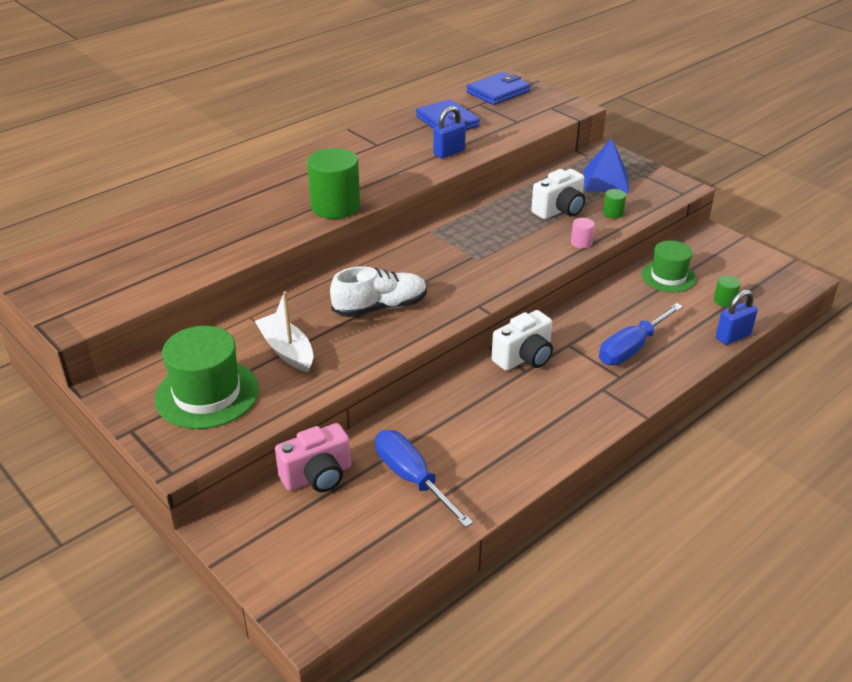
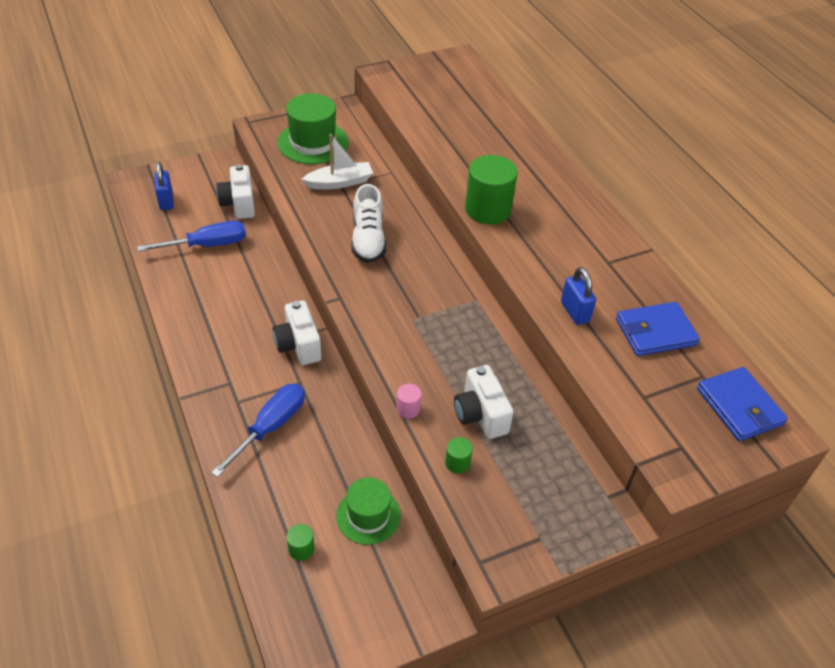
camera: 105 degrees right, 10 degrees up
(317, 476) = (239, 204): pink camera -> white camera
(606, 181) = (535, 488): blue pyramid -> none
(632, 348) = (270, 427): blue screwdriver -> blue screwdriver turned 60 degrees clockwise
(733, 336) = (241, 522): blue padlock -> blue padlock (166, 201)

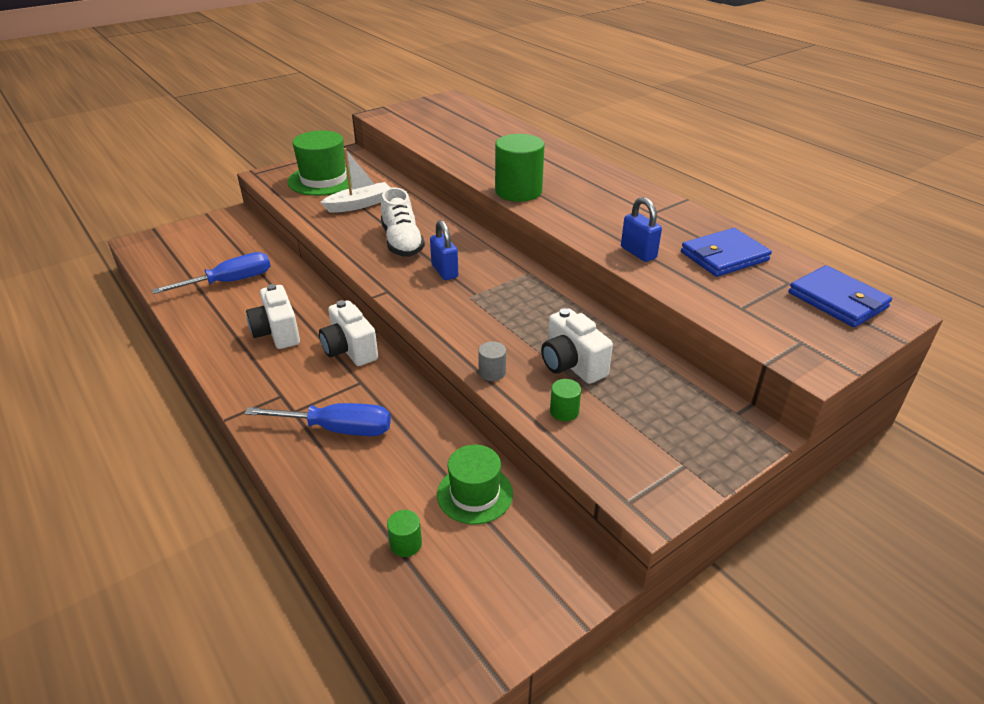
camera: 10 degrees left, 10 degrees down
(166, 201) = (178, 253): blue padlock -> blue padlock (444, 271)
(239, 204) = (257, 245): white camera -> white camera (277, 333)
(270, 427) = (337, 429): blue screwdriver -> blue screwdriver turned 75 degrees clockwise
(408, 409) = (492, 372): pink cylinder -> grey cylinder

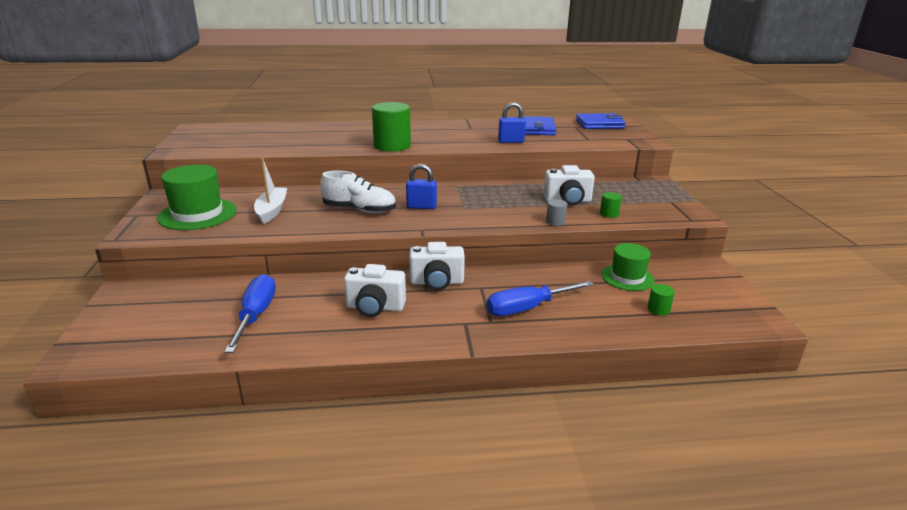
camera: 60 degrees left, 10 degrees down
(337, 429) = (528, 308): blue screwdriver -> blue screwdriver turned 150 degrees counterclockwise

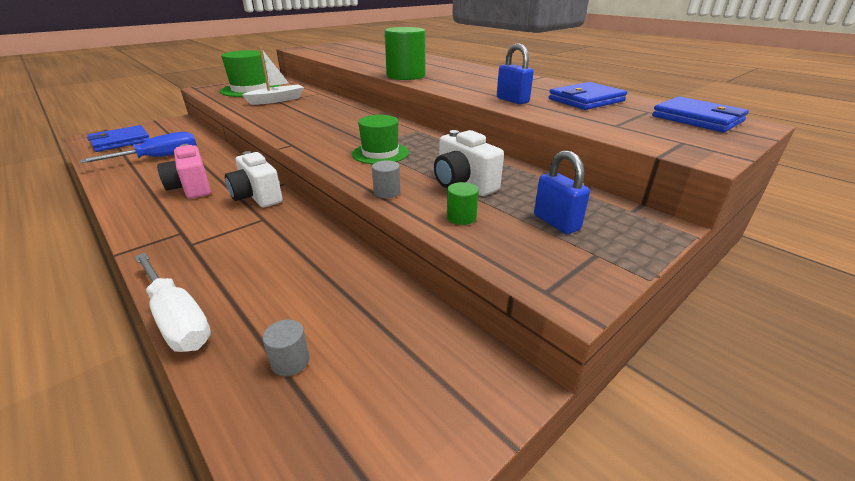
camera: 55 degrees right, 5 degrees up
(145, 335) = (121, 141): none -> blue wallet
(359, 210) = (309, 118): white shoe -> none
(375, 307) = (191, 188): white camera -> pink camera
(421, 206) = (344, 132): blue padlock -> blue padlock (556, 222)
(528, 308) = (232, 256): blue screwdriver -> none
(590, 337) = (177, 318): none -> white screwdriver
(627, 277) = (372, 305): green hat -> green hat (380, 153)
(658, 309) = (290, 361): green cylinder -> grey cylinder

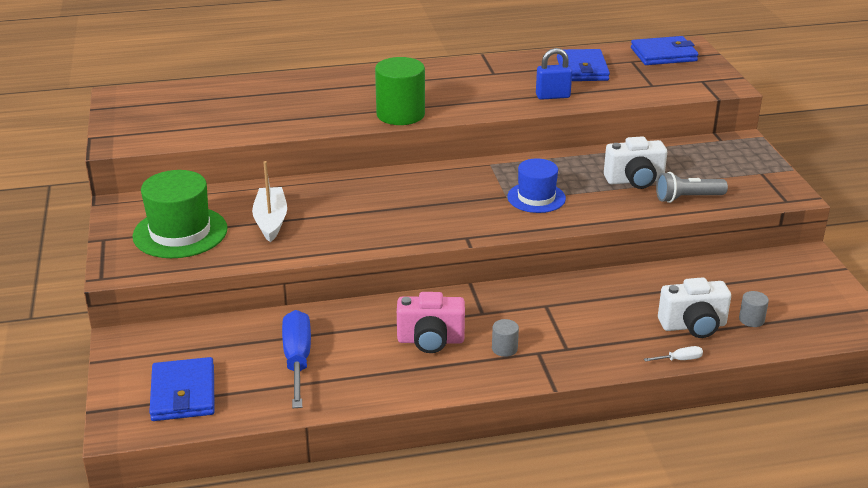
camera: 60 degrees left, 0 degrees up
(177, 318) = (679, 359): white screwdriver -> white screwdriver, size x0.43
(257, 197) = (492, 302): white camera -> white camera (693, 326)
(380, 153) = (536, 197): green hat -> blue hat
(387, 192) = (624, 214): grey cylinder -> grey cylinder (504, 349)
(461, 217) = (687, 198): green cylinder -> grey flashlight
(556, 222) = (718, 169): blue padlock -> none

